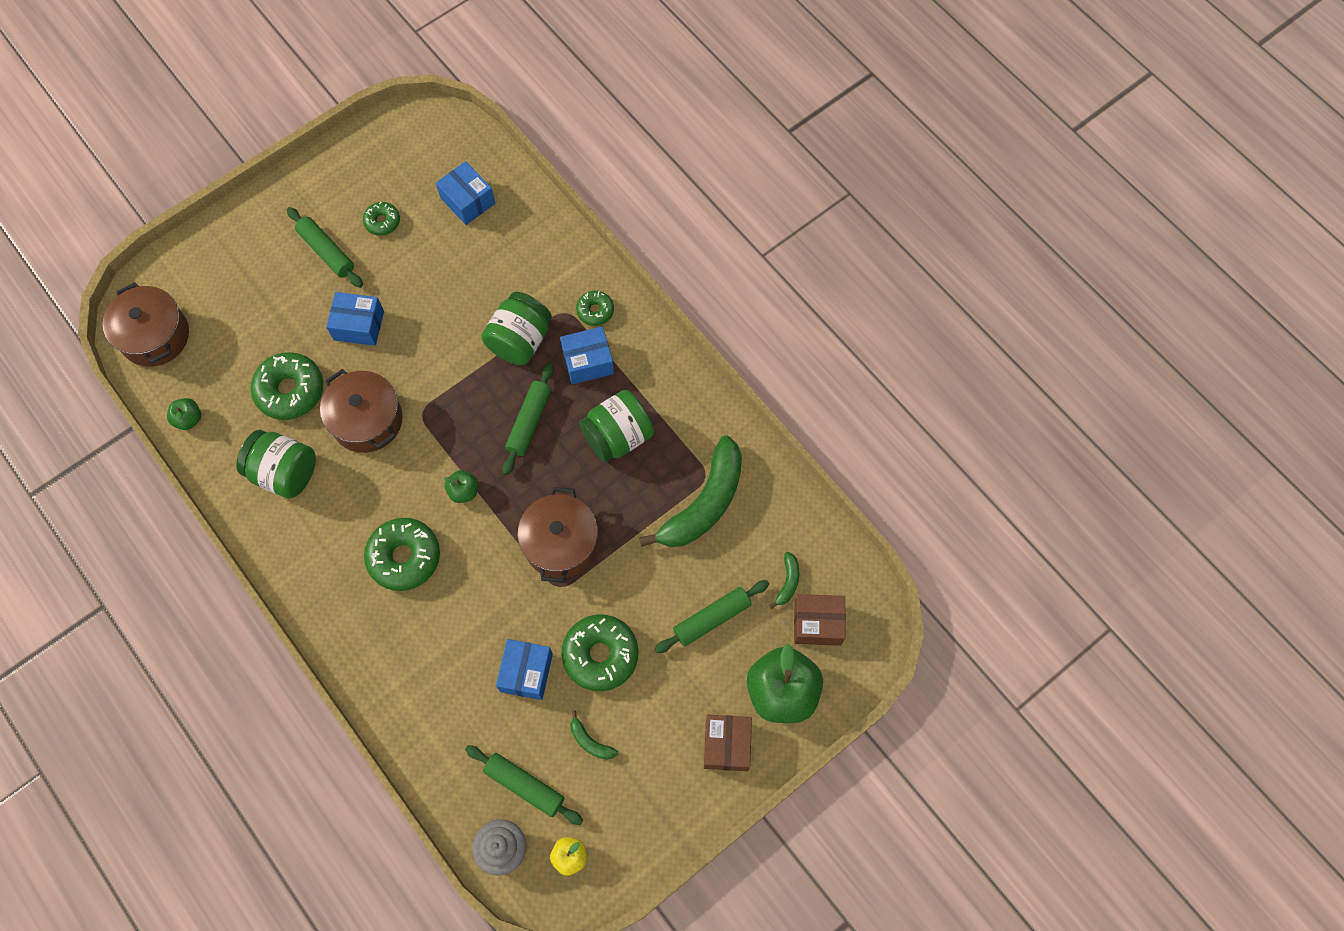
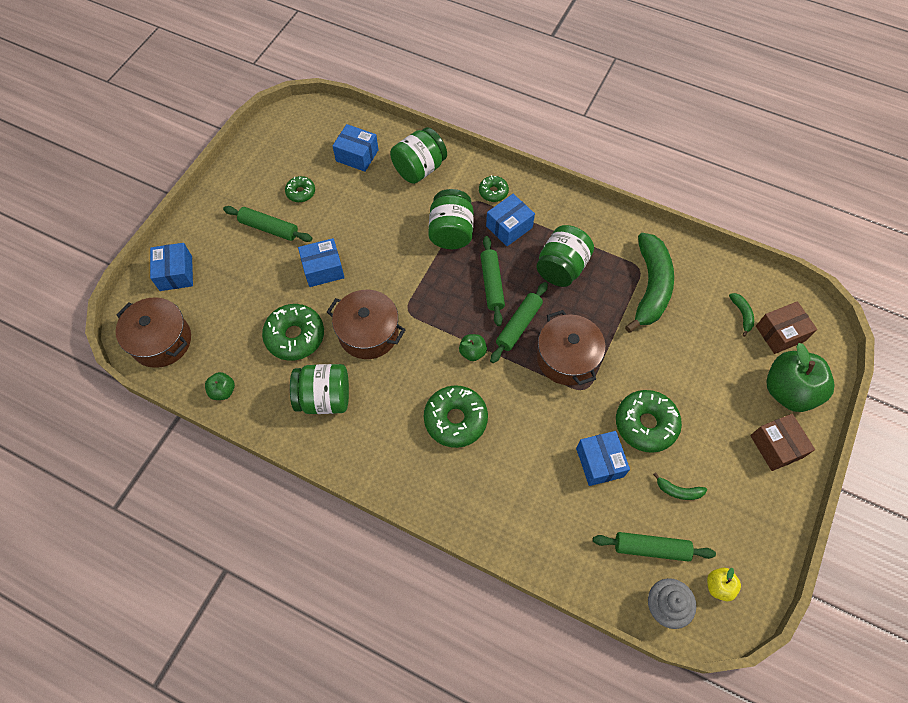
camera: 25 degrees left, 5 degrees down
(205, 264) = (176, 273): none -> blue box
(528, 246) = (419, 168): none -> green jar
(712, 618) = (707, 362): green rolling pin -> green rolling pin (518, 325)

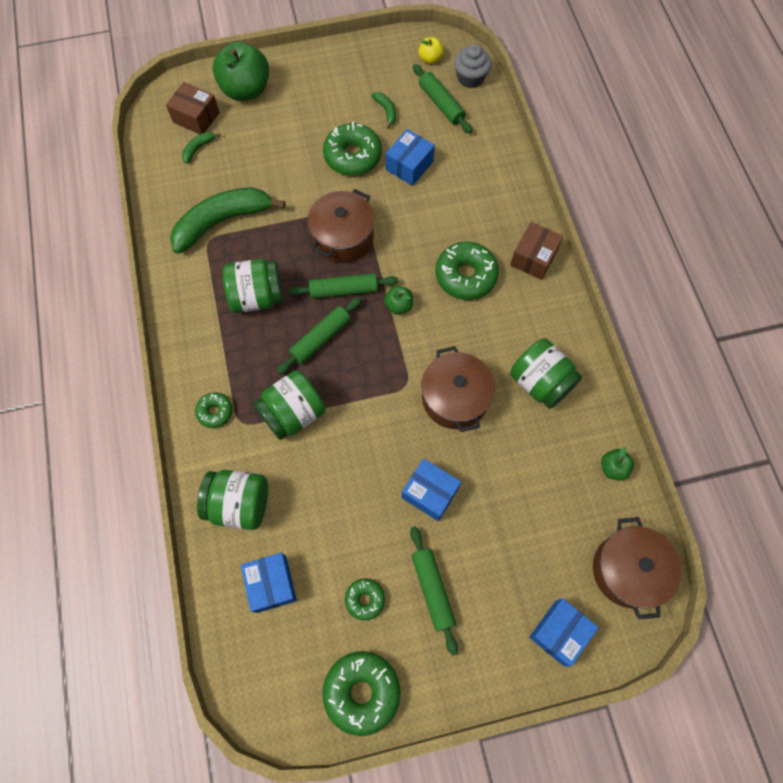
camera: 130 degrees left, 5 degrees up
(295, 336) = (513, 455): green donut -> green donut (362, 691)
(509, 227) = (246, 368): blue box -> none
(776, 446) = (299, 76): brown box -> brown box (533, 258)

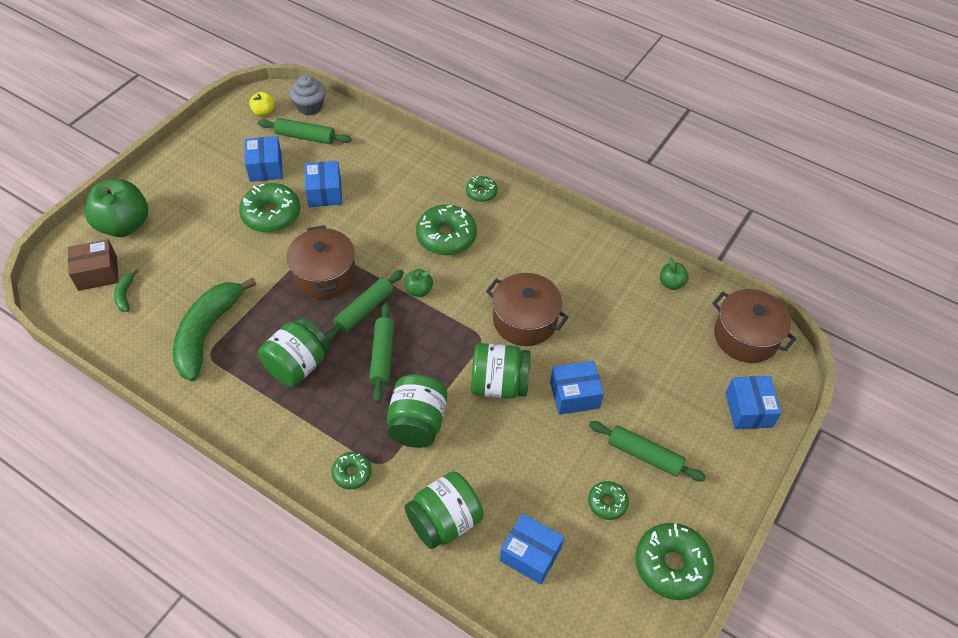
camera: 45 degrees left, 15 degrees down
(386, 111) = (265, 167): green banana -> blue box
(533, 258) = (481, 192): brown box -> green donut
(540, 382) = (570, 267): green jar -> green jar (499, 384)

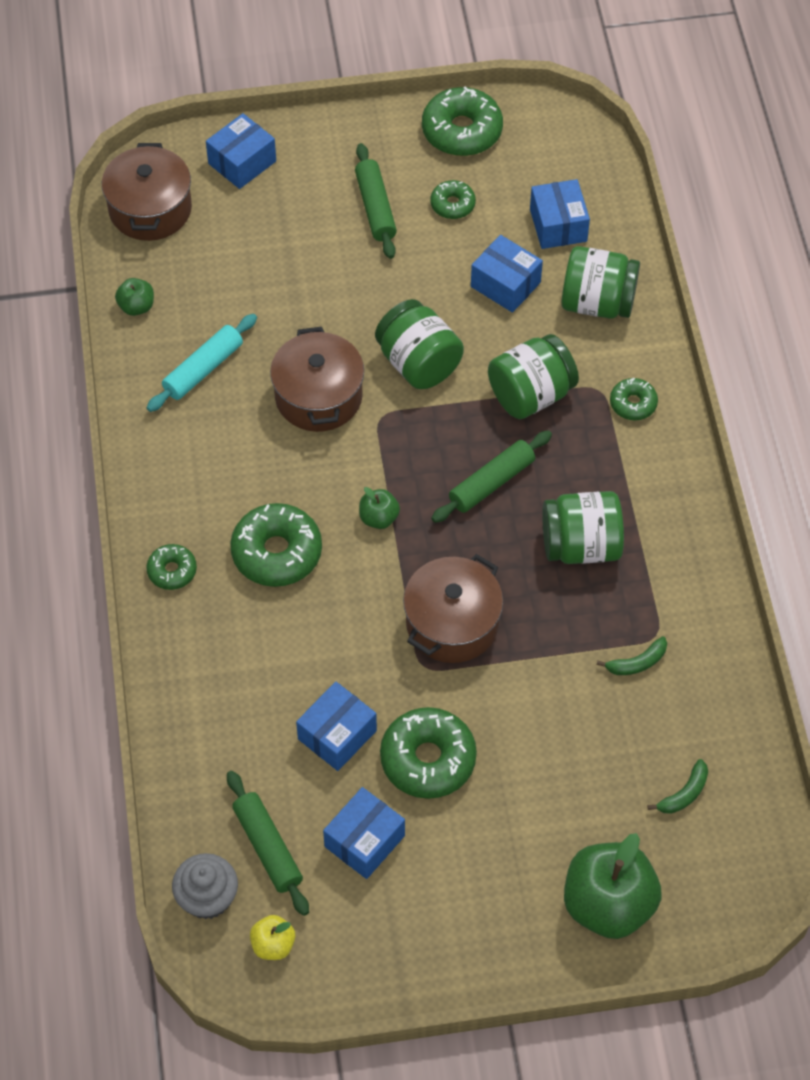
camera: 130 degrees left, 5 degrees up
(97, 273) = (692, 855): brown box -> none
(207, 333) = (637, 662): green banana -> green banana, size x0.41
(364, 310) = (456, 545): green rolling pin -> none
(574, 395) = (366, 297): blue box -> blue box (505, 284)
(596, 283) = (203, 369): none -> turquoise rolling pin

